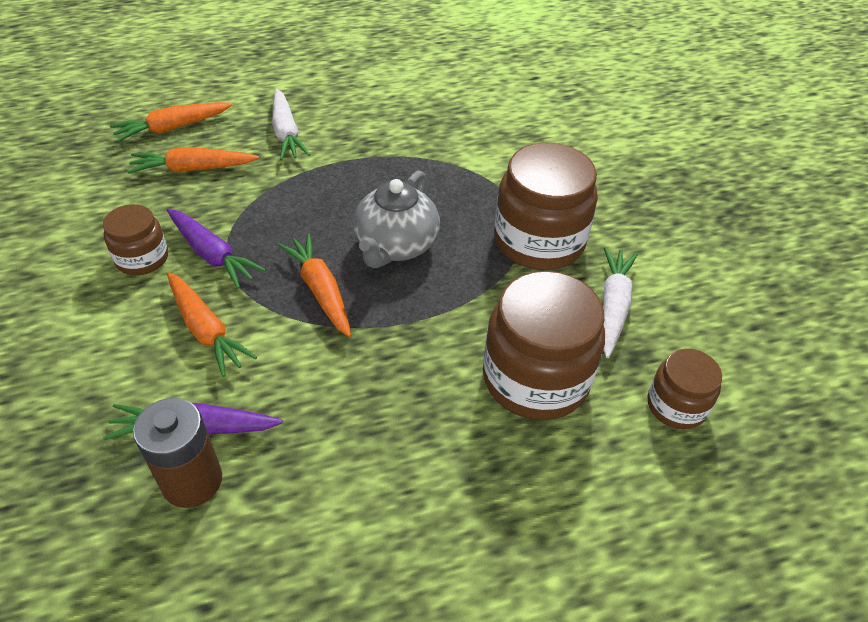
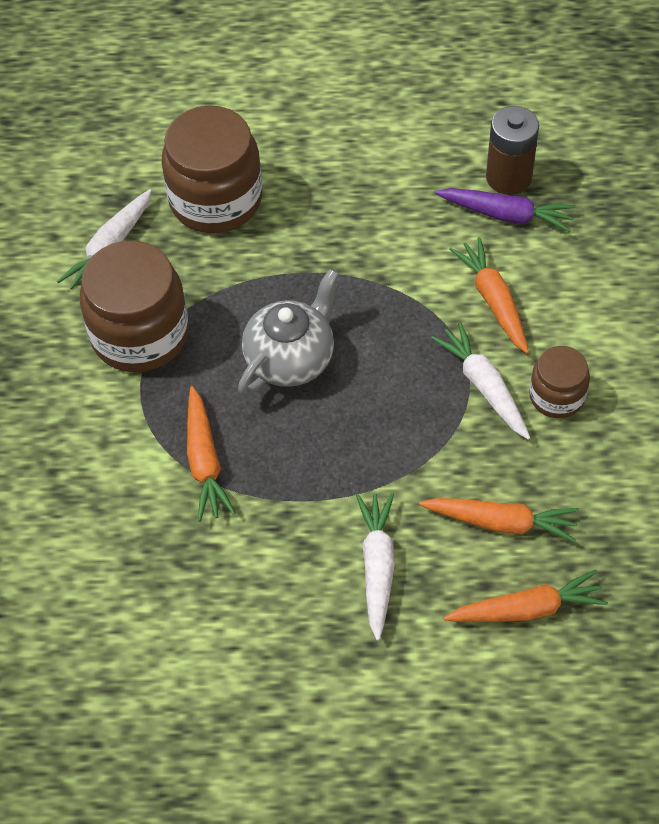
camera: 160 degrees left, 10 degrees up
(212, 254) = (484, 386): purple carrot -> white carrot
(320, 290) = (380, 321): orange carrot -> orange carrot (204, 461)
(676, 405) = (114, 156): brown jar -> none

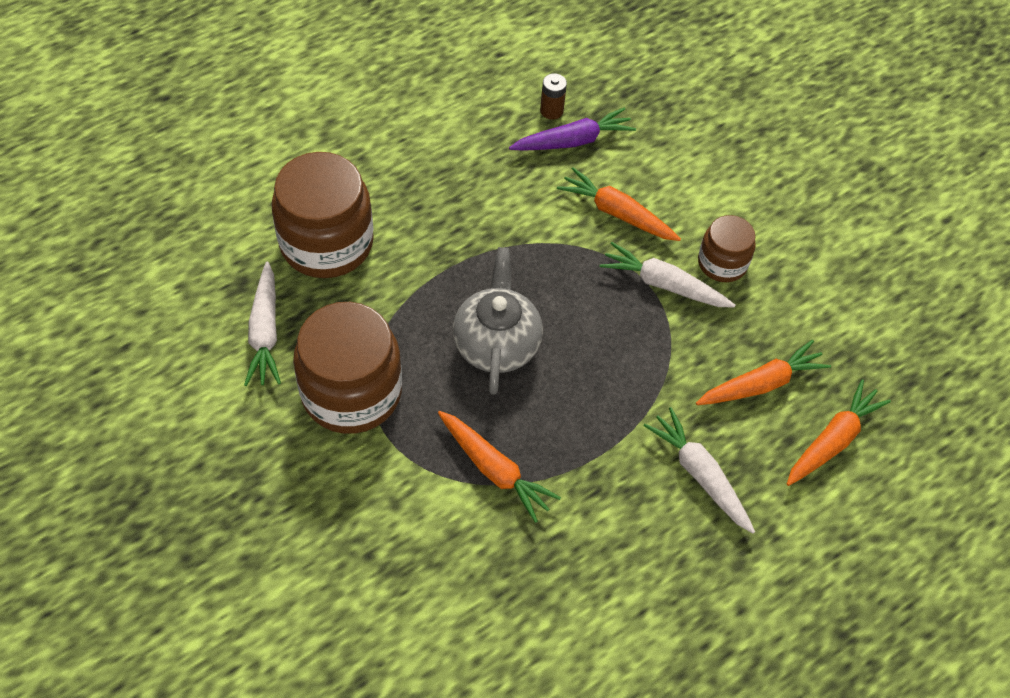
camera: 40 degrees left, 0 degrees up
(508, 177) = (551, 111): brown battery -> brown battery, size x0.55

